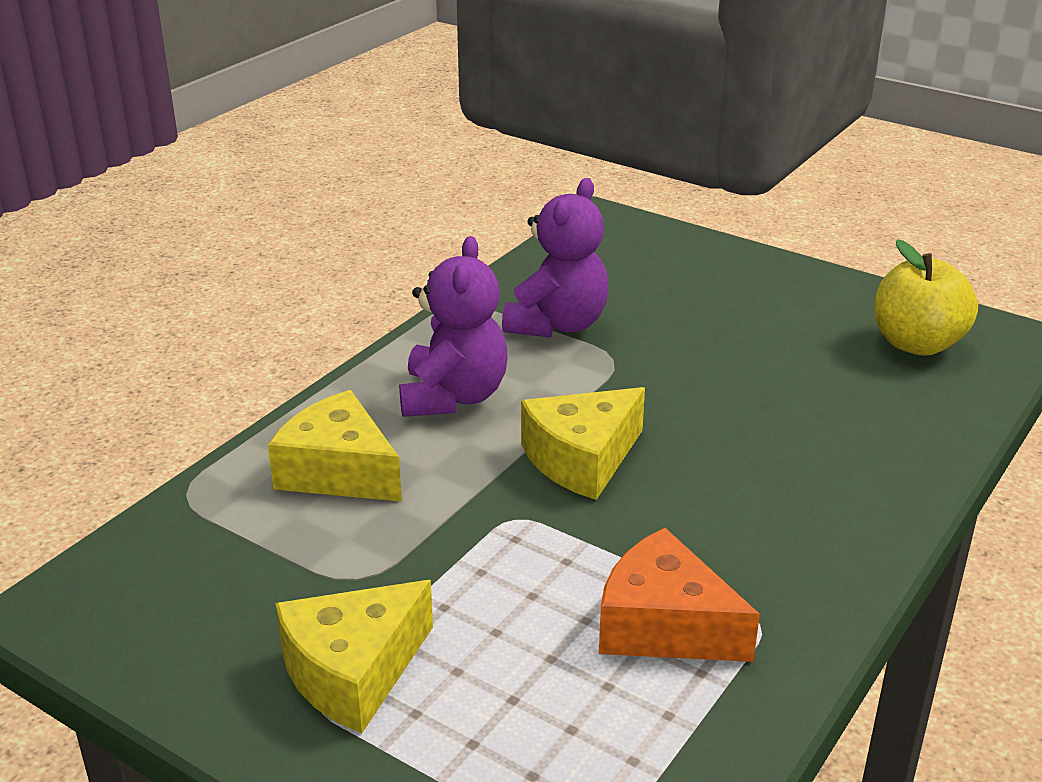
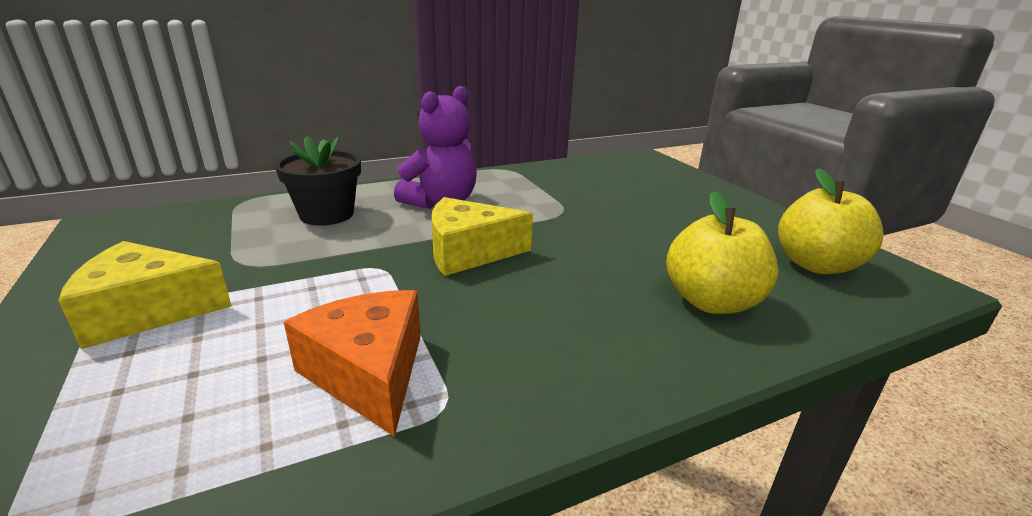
camera: 30 degrees right, 5 degrees down
(338, 471) = (327, 214): yellow cheese -> black flower pot
(557, 325) = (551, 189): purple teddy bear -> none
(865, 427) = (711, 302): none -> yellow apple

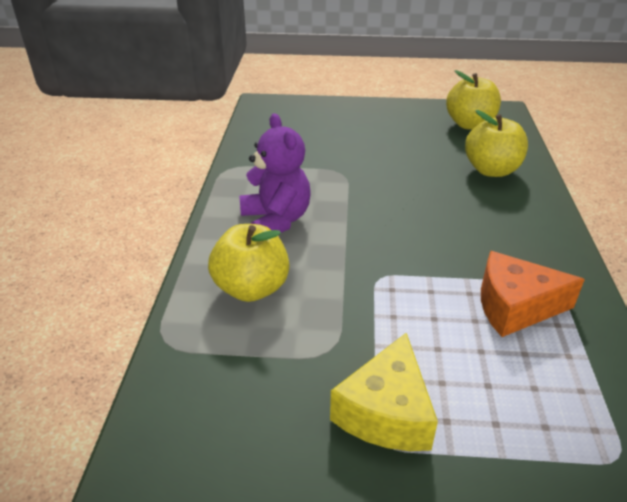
camera: 60 degrees left, 10 degrees up
(327, 214) = (251, 288): black flower pot -> yellow apple
(469, 252) = (380, 232): yellow cheese -> none

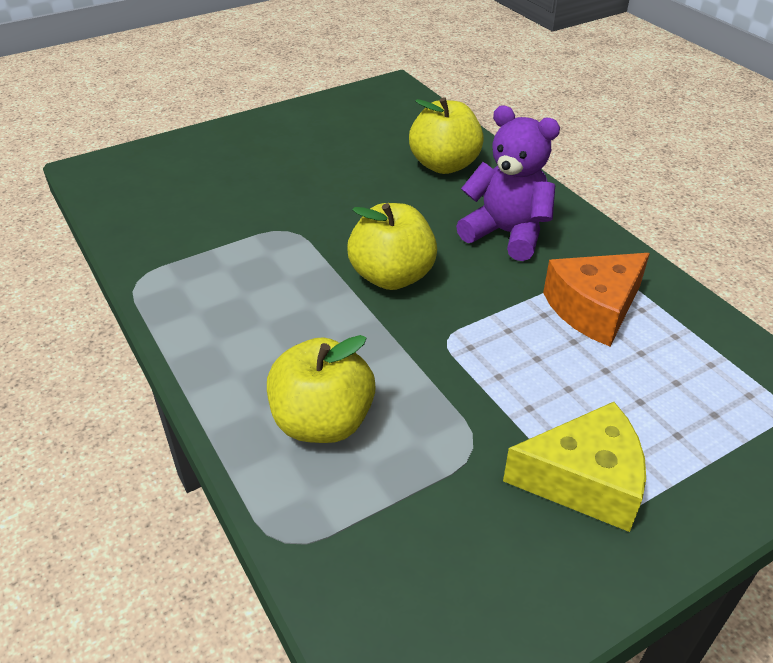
camera: 35 degrees left, 5 degrees up
(276, 221) = (269, 324): purple teddy bear -> purple teddy bear (506, 233)
(386, 412) = (584, 480): yellow cheese -> yellow cheese turned 75 degrees counterclockwise
(470, 124) = (374, 116): yellow apple -> yellow apple (392, 276)

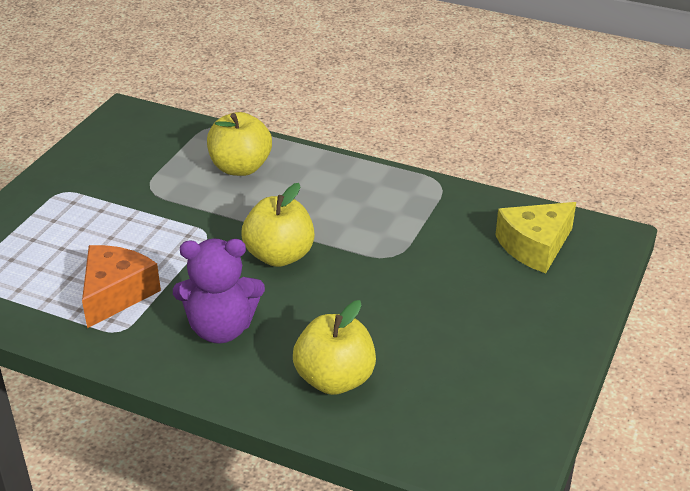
camera: 145 degrees right, 5 degrees down
(584, 480) = (80, 198): yellow cheese -> yellow cheese (535, 246)

